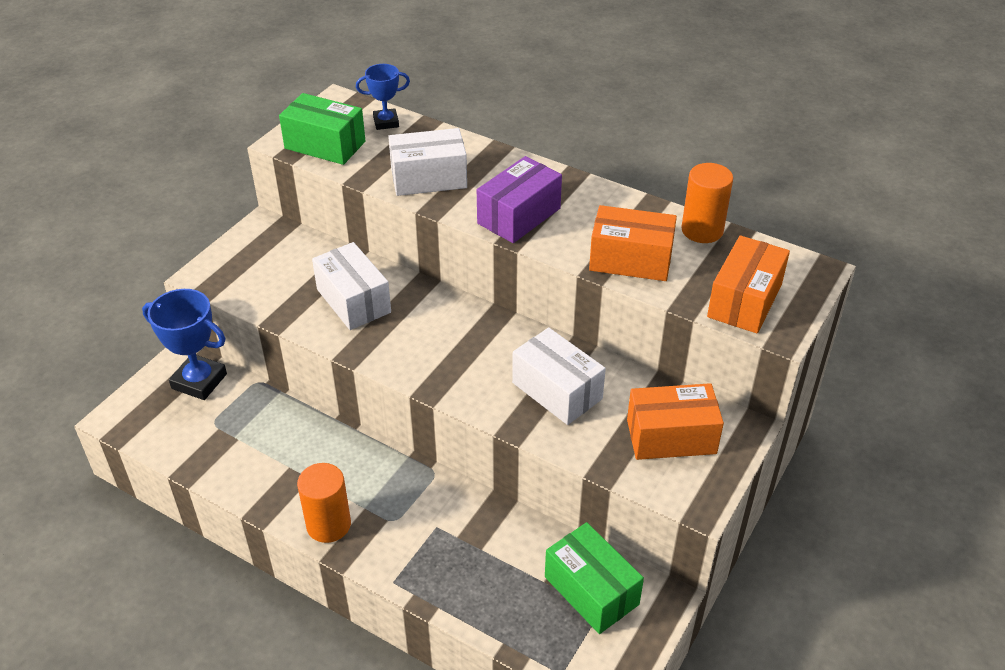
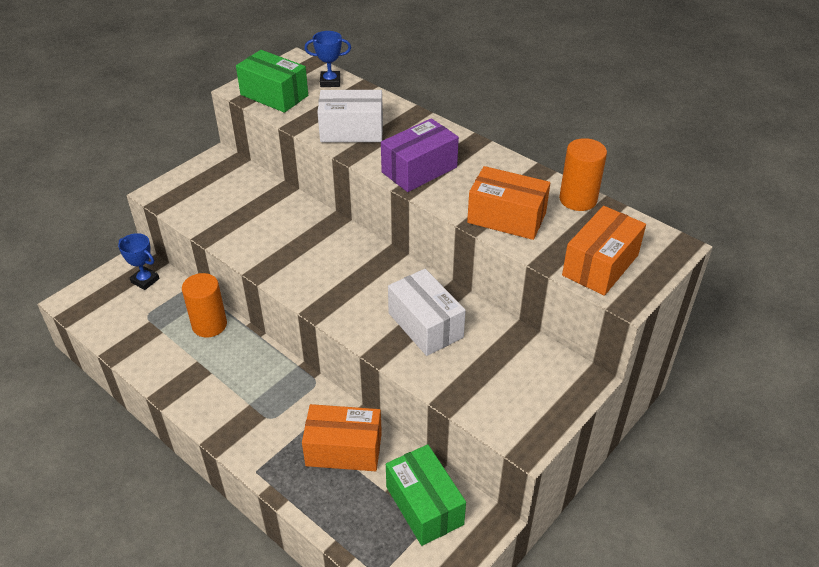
camera: 10 degrees right, 0 degrees up
(199, 381) = (145, 280): blue trophy -> blue trophy, size x0.60
(328, 525) = (215, 414): orange cylinder -> orange cylinder (209, 325)
(353, 301) = (274, 228): white box -> none
(671, 436) = (516, 379): orange box -> orange box (344, 449)

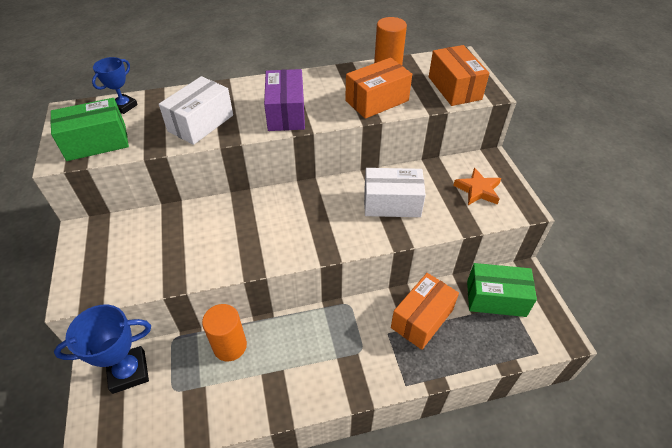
camera: 55 degrees left, 5 degrees up
(145, 280) = (129, 372): blue trophy -> blue trophy, size x1.65
(516, 387) = (478, 190): none -> orange star

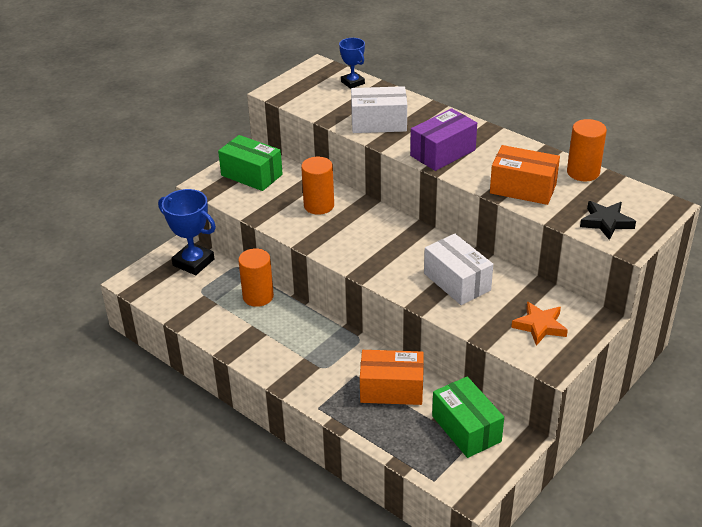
camera: 55 degrees right, 10 degrees down
(97, 142) = (304, 95): green box -> green box (251, 175)
(124, 106) = (352, 83): blue trophy -> blue trophy turned 60 degrees clockwise
(211, 229) = (319, 206): none -> orange cylinder
(454, 88) = (606, 222): orange box -> black star

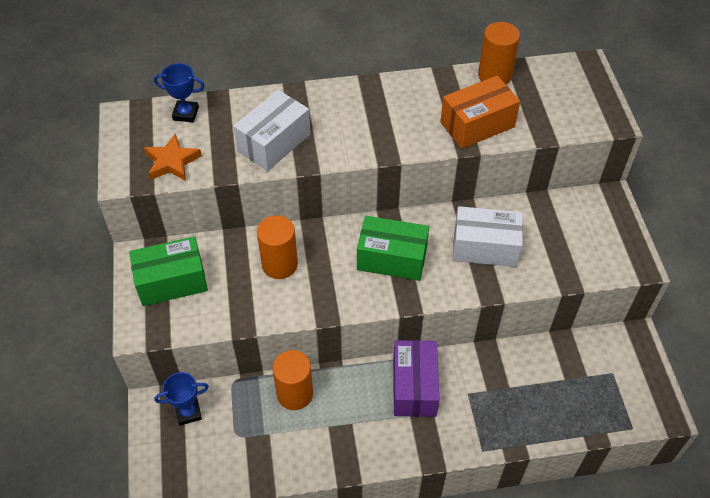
camera: 50 degrees left, 15 degrees up
(193, 262) = (188, 412): blue trophy -> blue trophy, size x0.60
(391, 389) = (508, 380): orange box -> none
(443, 153) = (371, 135): purple box -> purple box (414, 386)
(466, 429) = (595, 364): green box -> green box (392, 258)
(540, 326) = (587, 237): orange star -> orange star (172, 162)
(606, 222) = (571, 112): black star -> none

